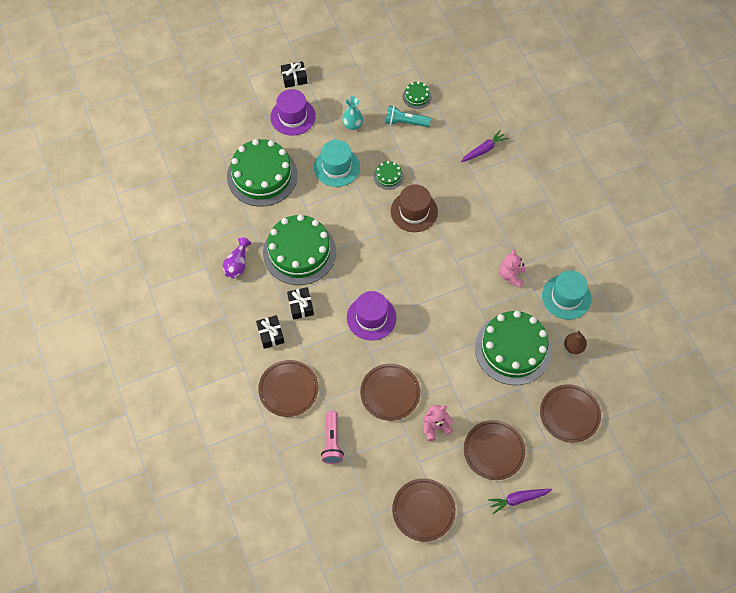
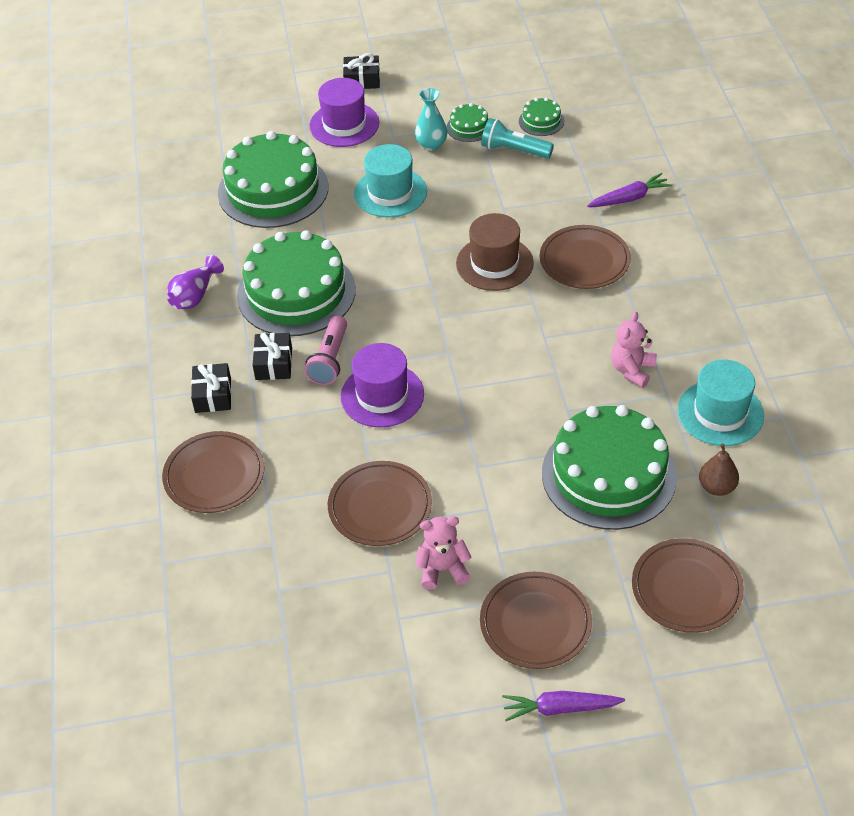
camera: 15 degrees right, 15 degrees down
(332, 442) = (260, 563): pink flashlight -> pink flashlight (330, 360)
(388, 176) = (467, 214): green cake -> green cake (469, 127)
(423, 510) = (384, 696): brown plate -> brown plate (584, 261)

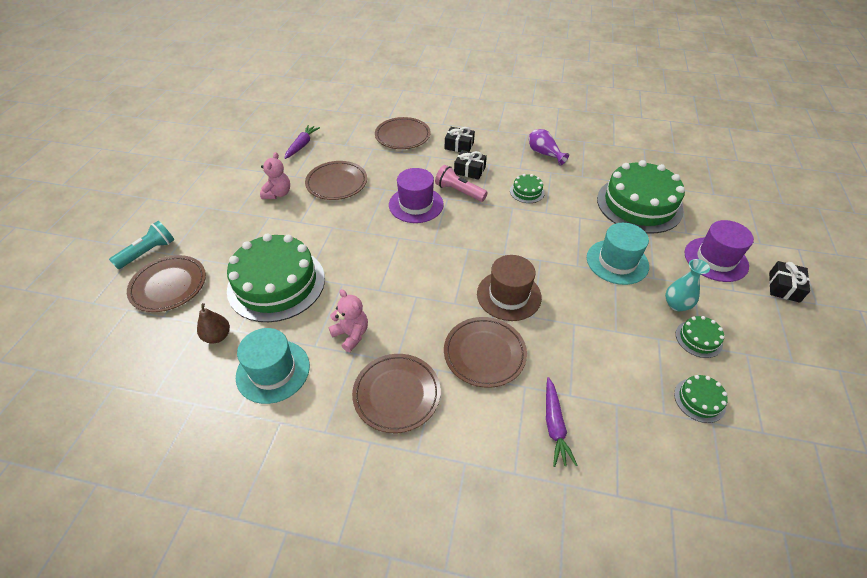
camera: 110 degrees right, 0 degrees up
(296, 292) = (527, 192): green cake -> green cake, size x0.43
(514, 150) = (655, 360): turquoise flashlight -> turquoise flashlight (148, 252)
(535, 623) = (214, 216): brown plate -> brown plate (396, 394)
(560, 708) = (163, 208): purple carrot -> purple carrot (302, 145)

